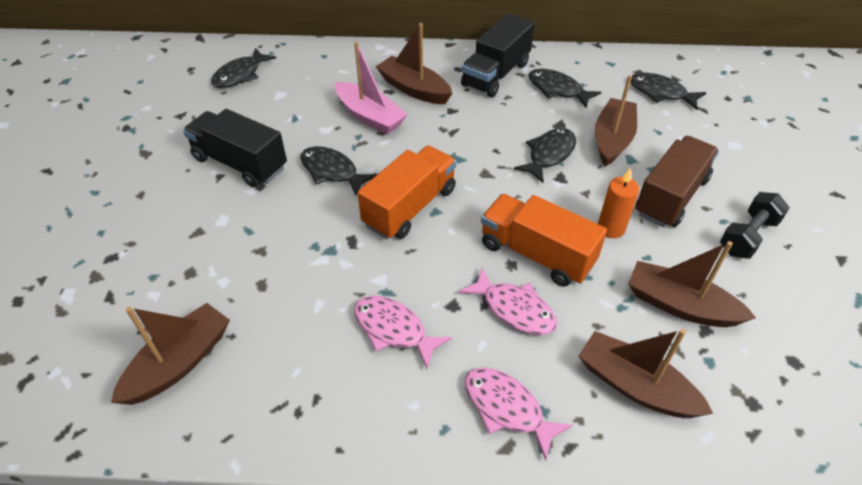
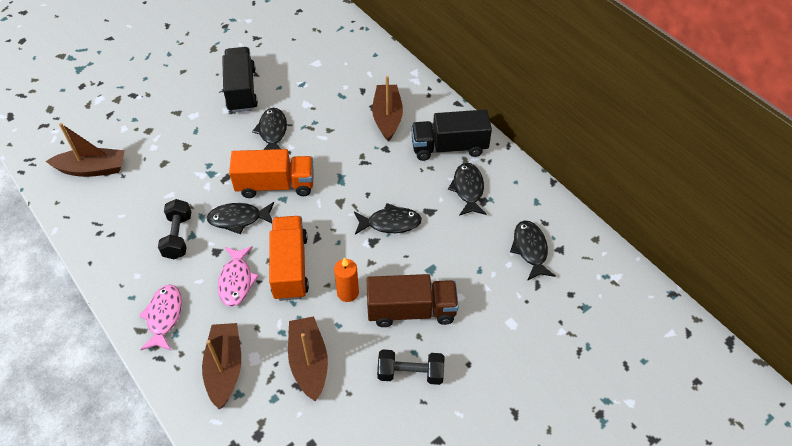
camera: 50 degrees right, 5 degrees up
(240, 75) = (315, 34): black fish -> black fish (238, 219)
(369, 116) = (338, 115): pink boat -> none
(393, 329) = (178, 236): pink fish -> black dumbbell
(612, 140) = (441, 248): brown boat -> none

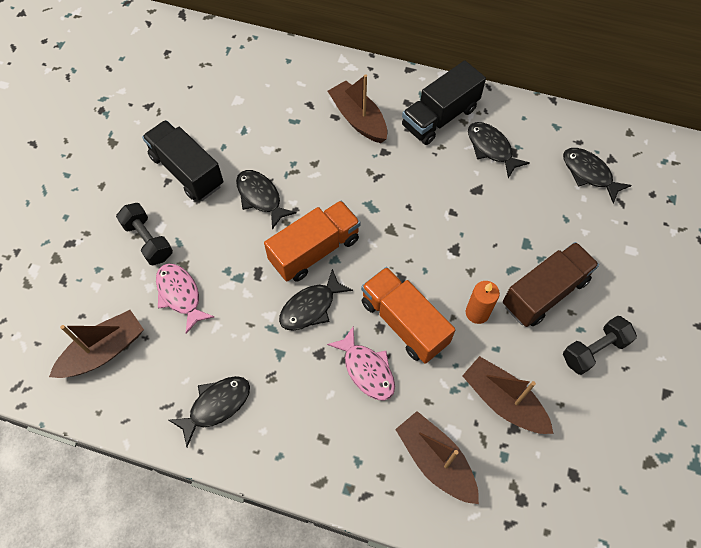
camera: 35 degrees left, 10 degrees up
(164, 316) = (330, 452): pink fish -> pink fish (180, 295)
(178, 236) = (267, 363): black dumbbell -> black dumbbell (148, 240)
(390, 223) = (454, 222): black fish -> black fish (216, 405)

